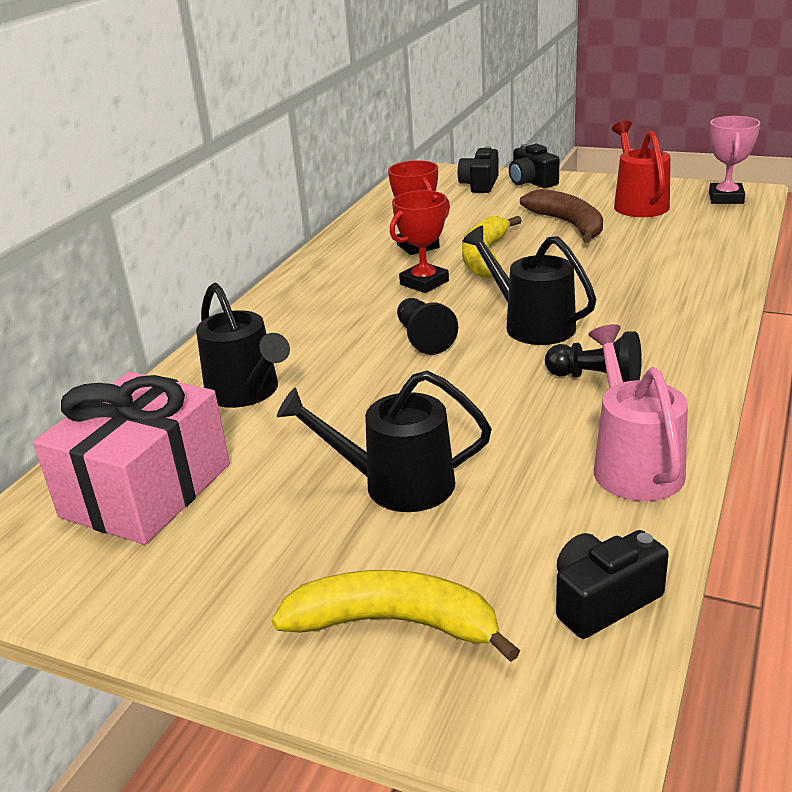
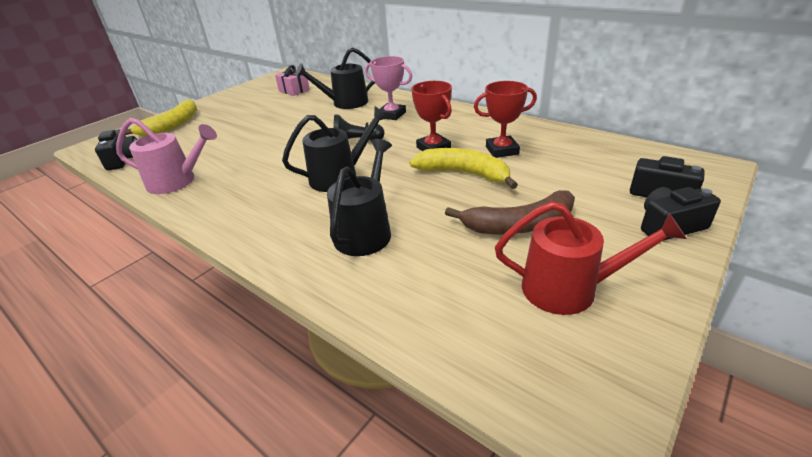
camera: 105 degrees right, 5 degrees up
(146, 490) = (294, 90): pink gift -> pink gift, size x0.50
(397, 484) = (239, 129): black watering can -> black watering can (365, 231)
(596, 379) = (256, 186): black pawn -> none
(726, 198) = (572, 386): pink trophy -> pink trophy (391, 115)

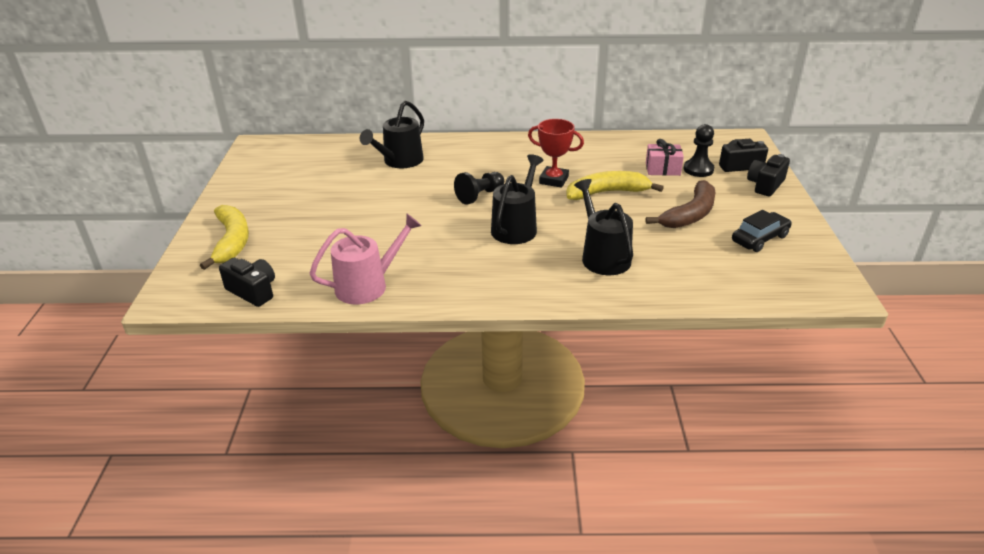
camera: 40 degrees left, 0 degrees up
(294, 90) = (311, 162): pink gift -> pink gift (662, 169)
(391, 115) = (468, 161): pink trophy -> none
(502, 150) = (607, 166): red trophy -> none
(569, 289) = (760, 239): red watering can -> black car
(599, 182) = (698, 169): none -> black pawn

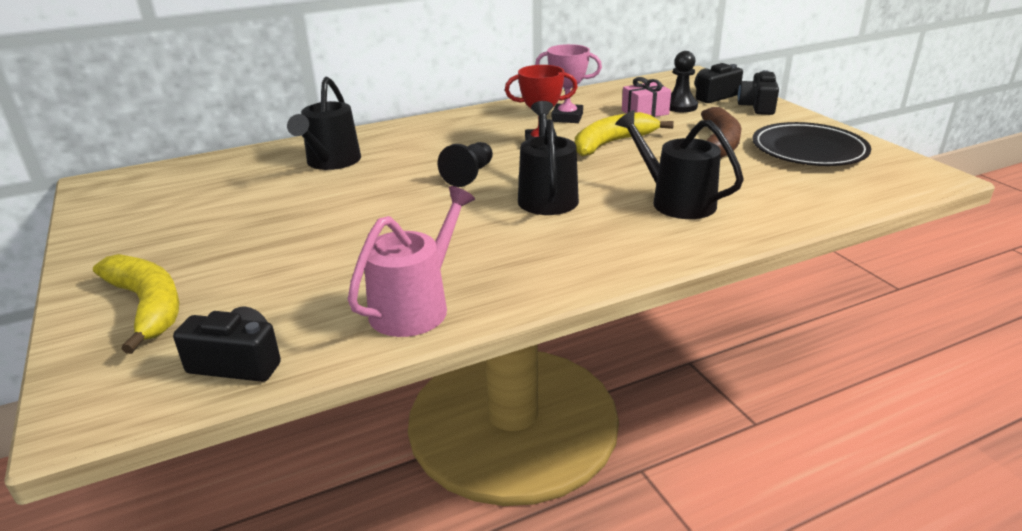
camera: 25 degrees left, 5 degrees down
(596, 160) = (567, 118): none -> pink trophy
(760, 239) = (808, 150): black car -> black plate

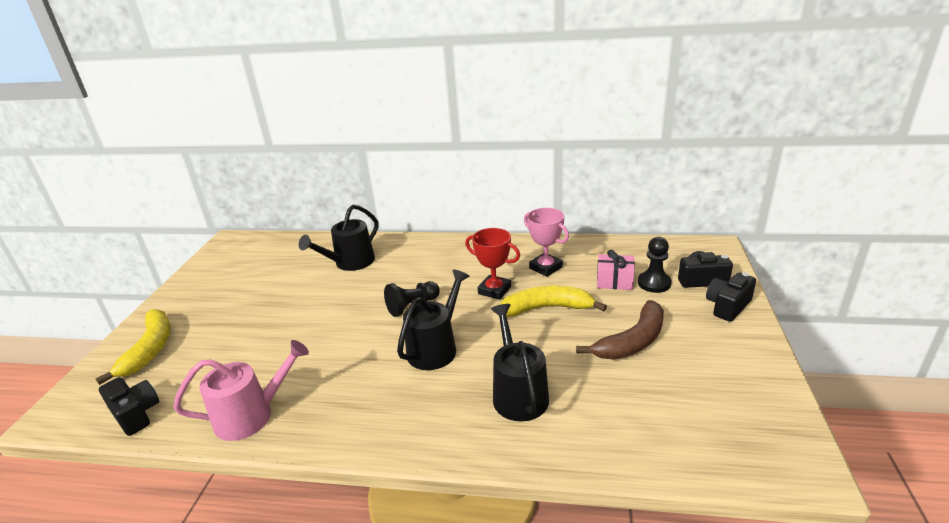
camera: 35 degrees right, 0 degrees up
(808, 150) = (710, 380): black plate -> none

